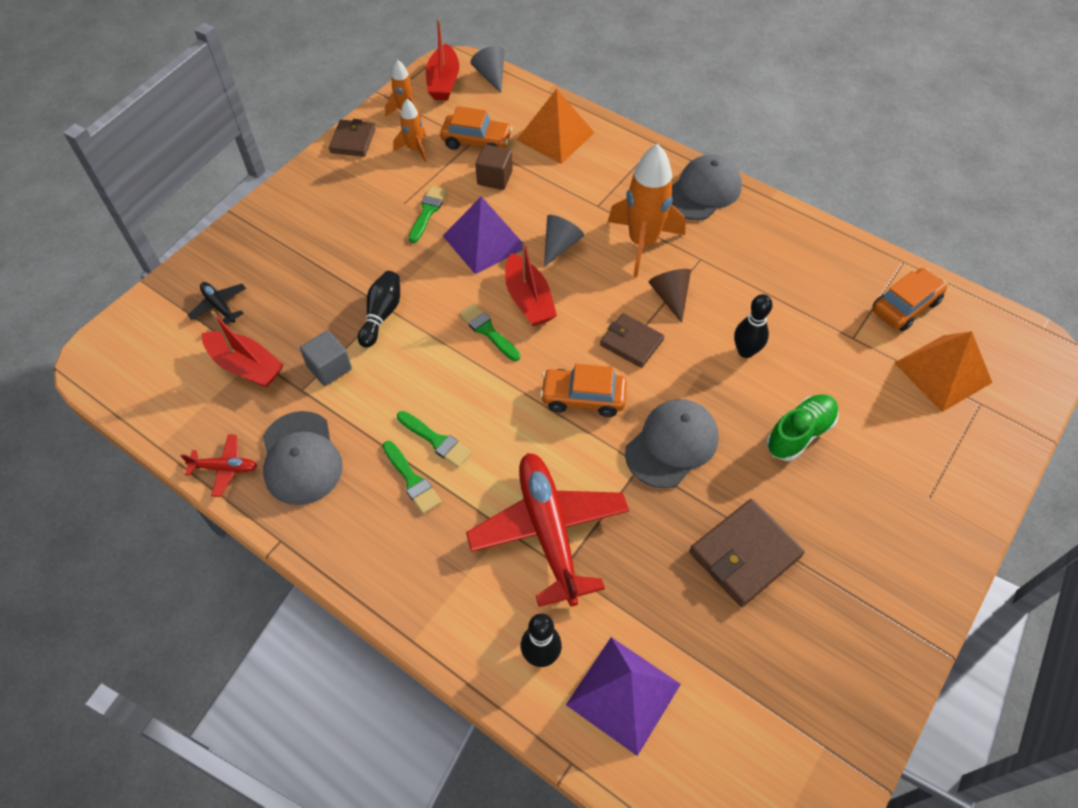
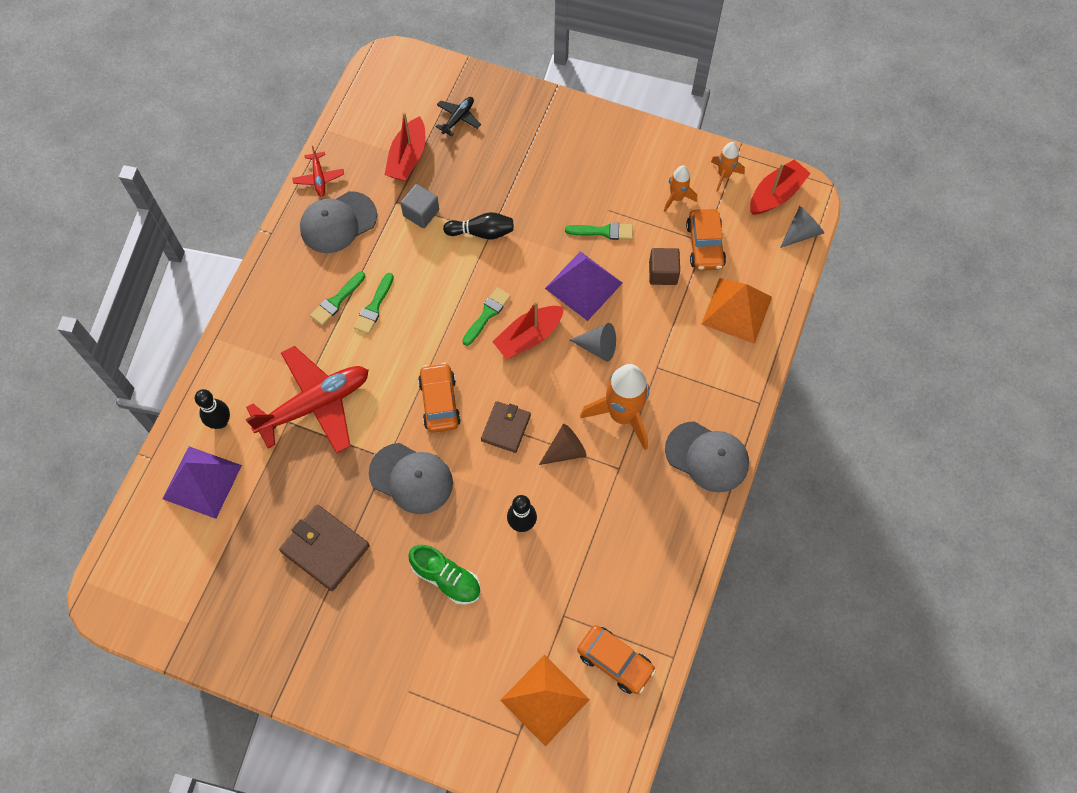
camera: 75 degrees right, 10 degrees up
(353, 140) = (670, 146): brown wallet -> none
(443, 82) = (776, 194): red boat -> red boat turned 150 degrees clockwise

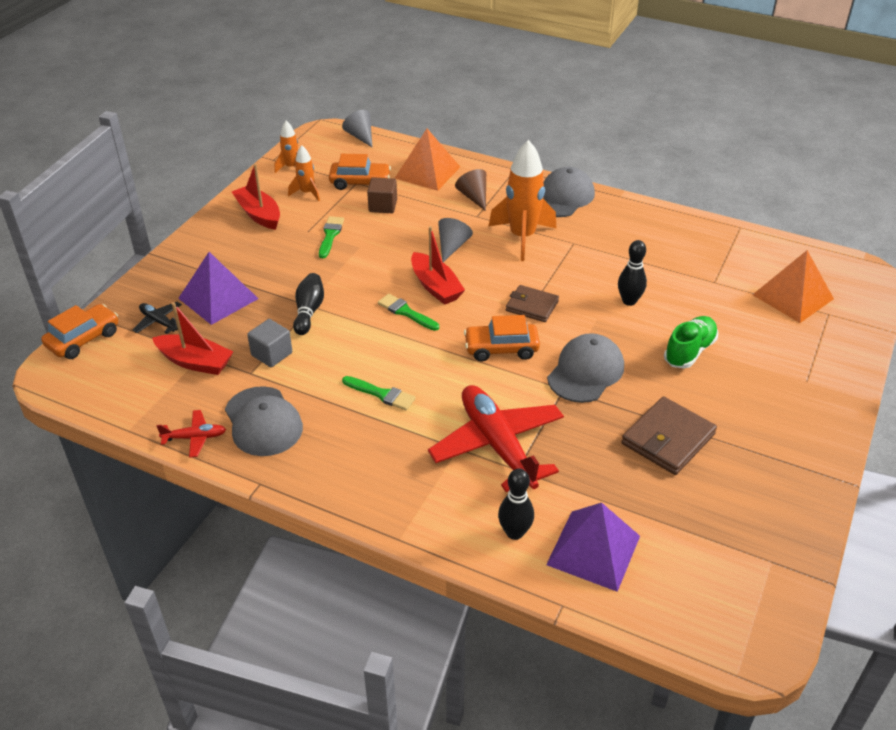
camera: 85 degrees left, 25 degrees down
(336, 301) = (367, 425): green brush -> none
(565, 450) = (556, 271): brown cone -> brown cone (474, 197)
(583, 285) = (386, 250): purple pyramid -> purple pyramid (218, 298)
(615, 661) = (750, 256): orange car -> orange car (83, 339)
(776, 194) = (320, 144): red boat -> red boat (259, 214)

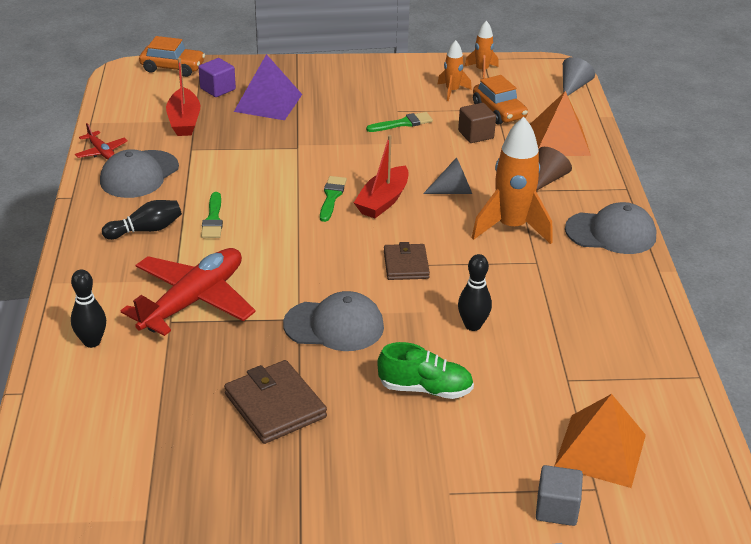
camera: 60 degrees right, 5 degrees down
(159, 322) = (218, 89): black plane -> purple cube
(259, 214) = (396, 80): red boat -> none
(272, 354) = (220, 150): grey cube -> grey cube (556, 509)
(309, 311) = (289, 149): black bowling pin -> black bowling pin (146, 230)
(501, 349) = (326, 265): orange car -> none
(593, 550) = (96, 394): purple pyramid -> none
(668, 439) = (275, 406): brown wallet -> brown wallet turned 45 degrees clockwise

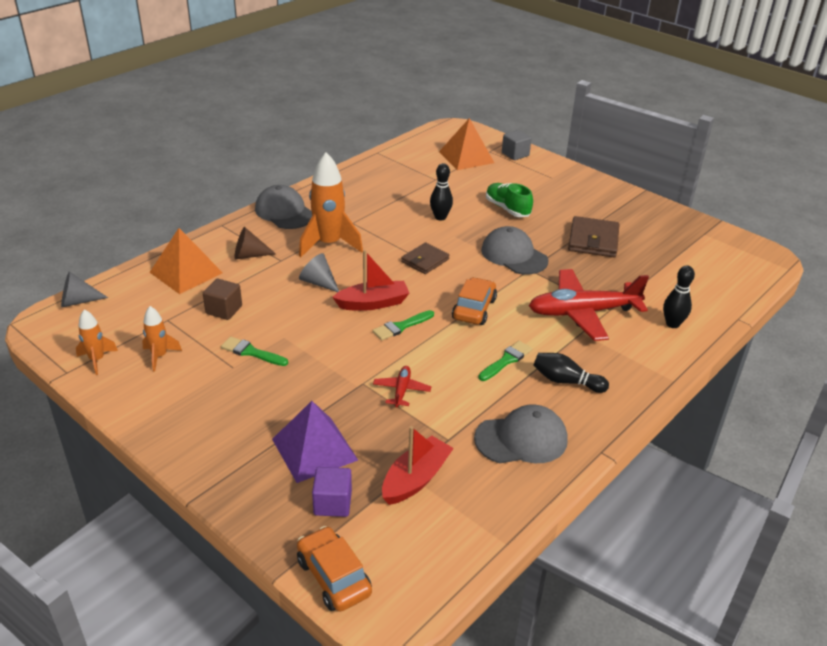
camera: 135 degrees left, 0 degrees up
(101, 152) = (531, 490): red plane -> red plane (401, 390)
(499, 111) = (169, 317): orange car -> orange car (474, 309)

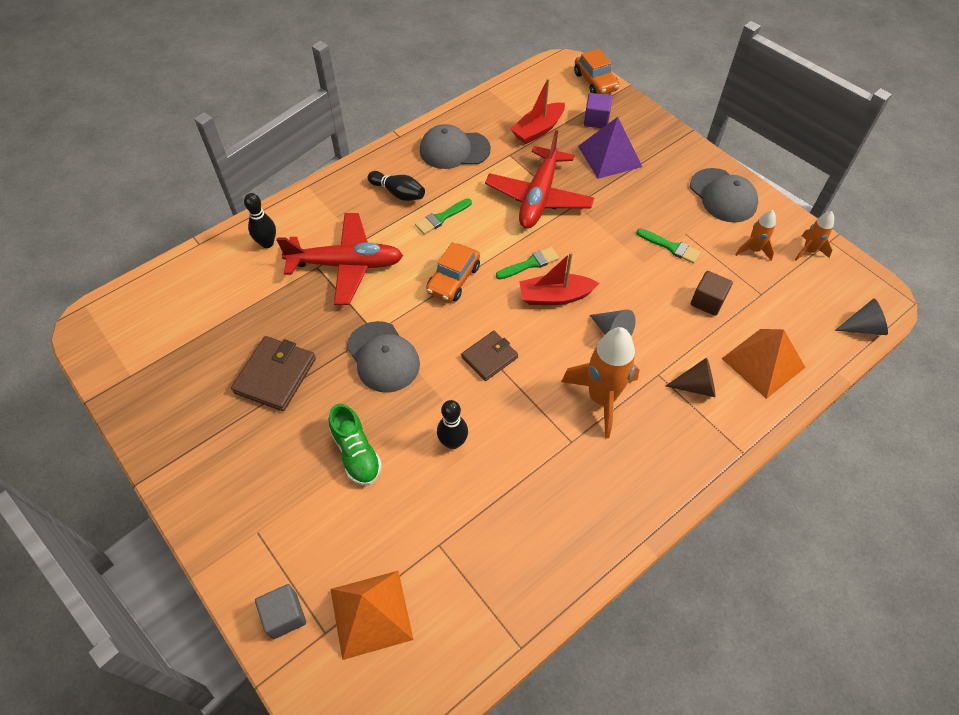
camera: 170 degrees left, 20 degrees up
(284, 212) = (663, 475): grey cap -> grey cap (723, 196)
(401, 390) = (539, 197): red plane -> red plane, size x2.23

